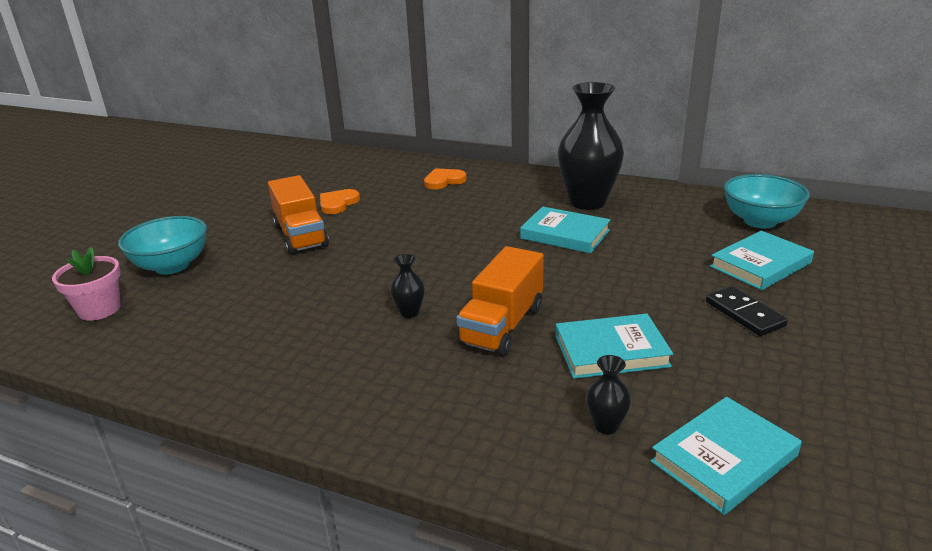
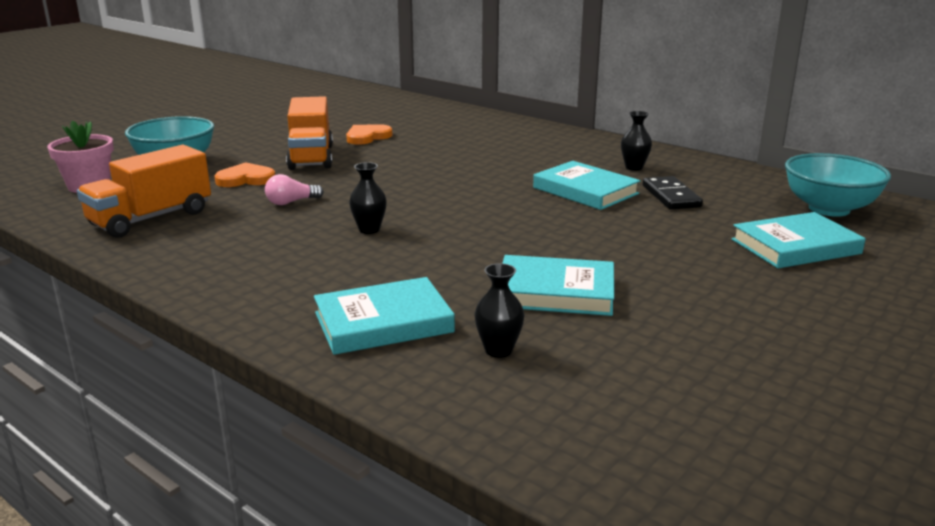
camera: 15 degrees right, 5 degrees down
(317, 293) = (291, 202): none -> pink light bulb
(444, 181) = (490, 132): orange heart -> orange heart (245, 179)
(502, 326) = (455, 254): orange truck -> orange truck (151, 218)
(587, 202) = (634, 167): black vase -> black vase, size x0.41
(724, 458) = (607, 400): turquoise book -> turquoise book (383, 322)
(744, 314) = (738, 285): black domino -> black domino (671, 196)

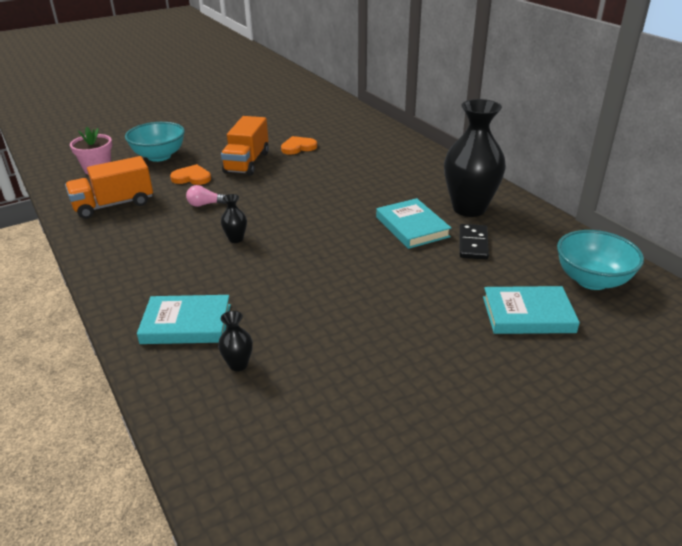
camera: 20 degrees right, 10 degrees up
(555, 292) = (314, 322): turquoise book -> none
(634, 167) = (469, 208): black vase -> black vase, size x2.42

